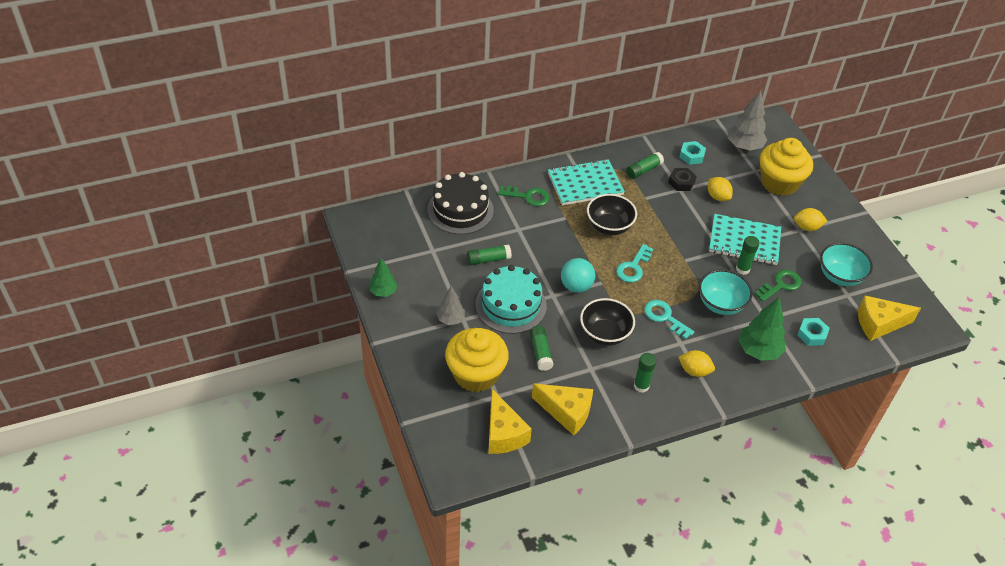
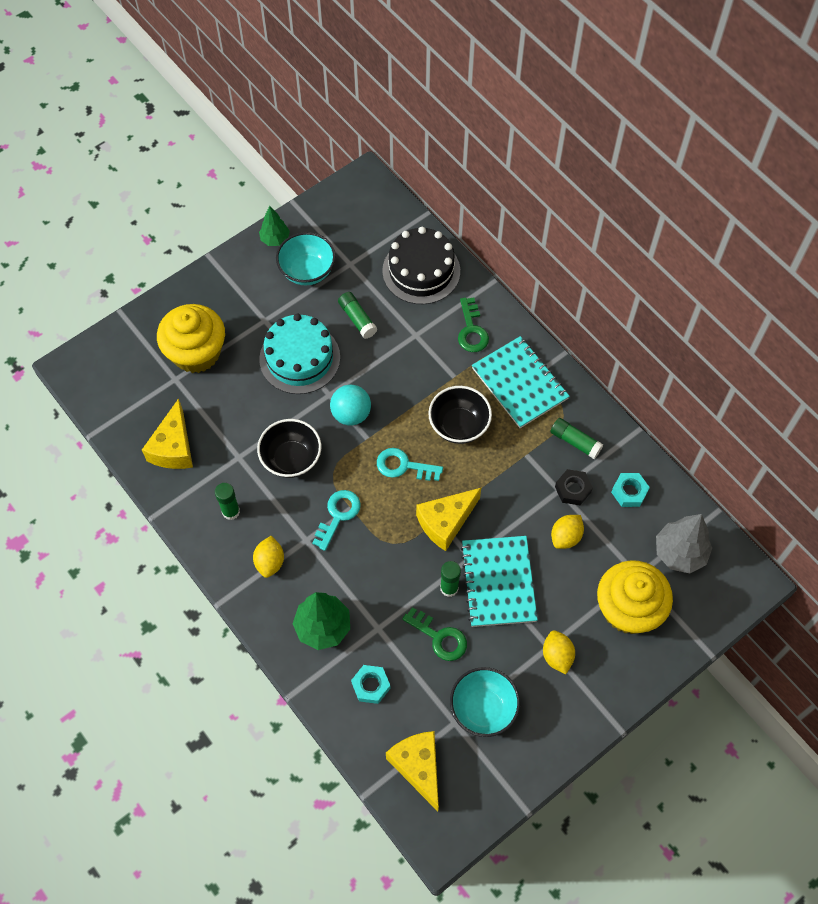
camera: 75 degrees right, 15 degrees up
(450, 319) = (260, 309): grey tree -> none
(503, 433) = (130, 397): yellow cheese -> yellow cheese (445, 522)
(540, 352) = (245, 403): green glue stick -> none
(721, 304) = (381, 573): turquoise bowl -> turquoise bowl (307, 271)

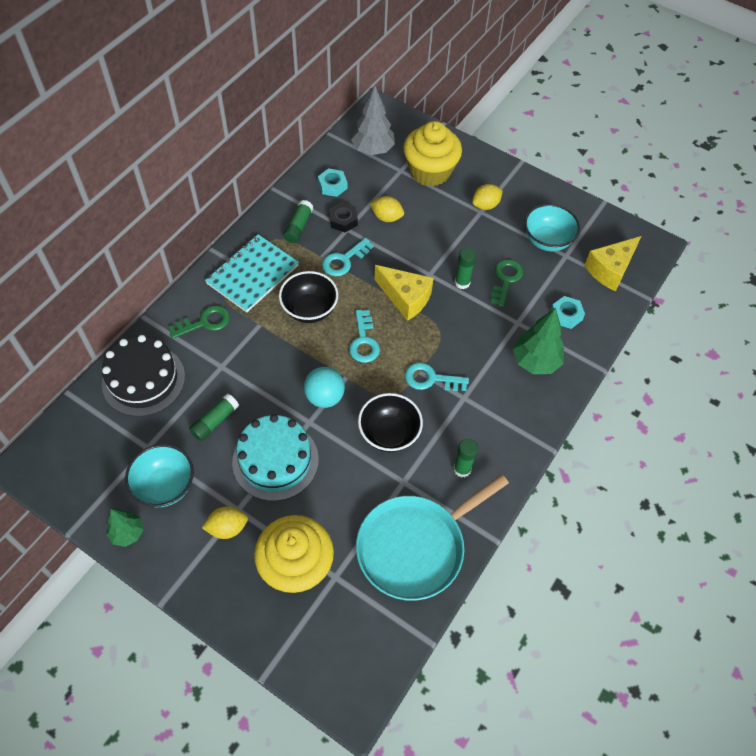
camera: 110 degrees left, 5 degrees down
(173, 447) = (415, 547): yellow cheese -> turquoise pan
(270, 562) = (496, 420): yellow lemon -> yellow lemon (227, 528)
(498, 582) = (443, 252): turquoise notebook -> none
(514, 475) = (344, 260): none -> turquoise key

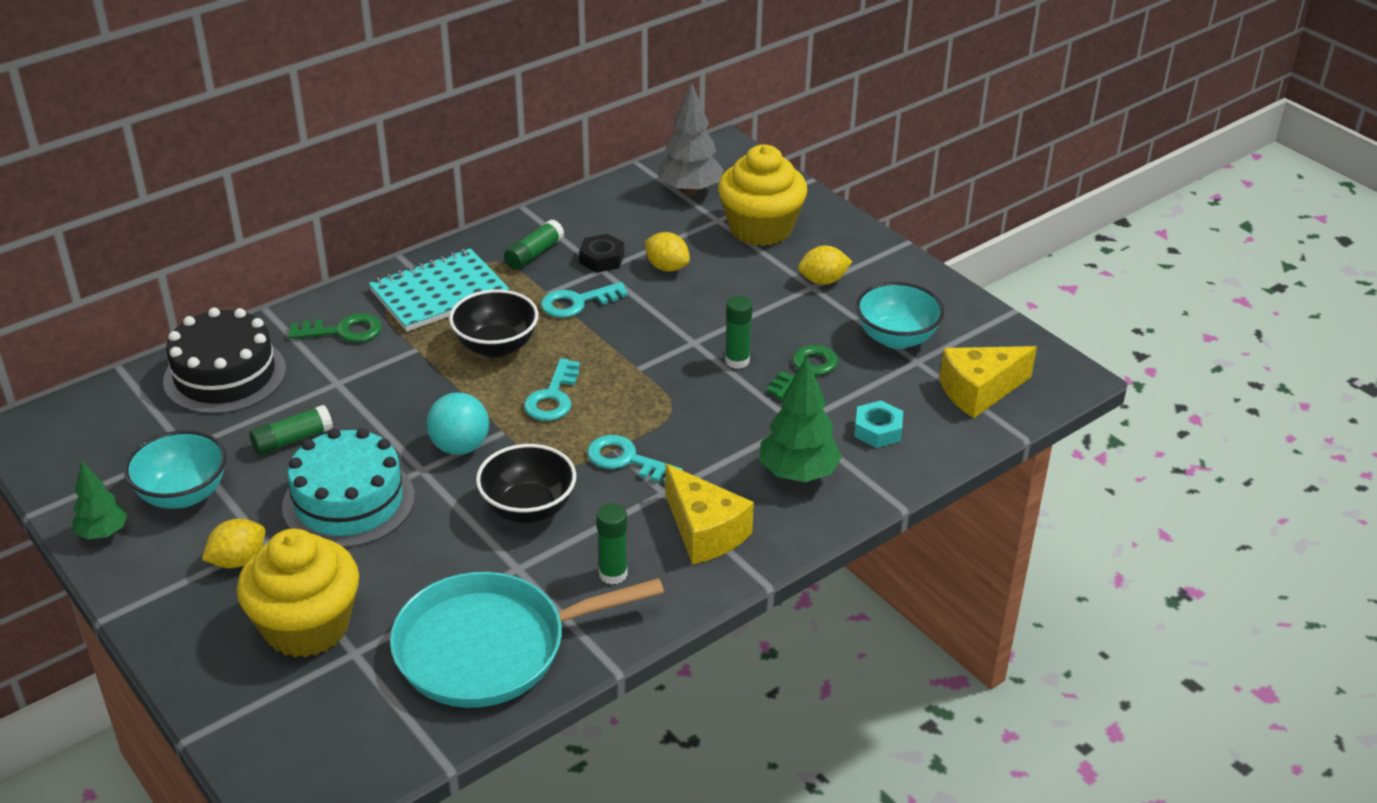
camera: 20 degrees right, 20 degrees down
(227, 528) = (238, 560): yellow lemon -> yellow lemon turned 45 degrees counterclockwise
(332, 186) = (608, 219): turquoise nut -> none
(405, 298) = (642, 361): yellow cheese -> yellow cheese (704, 531)

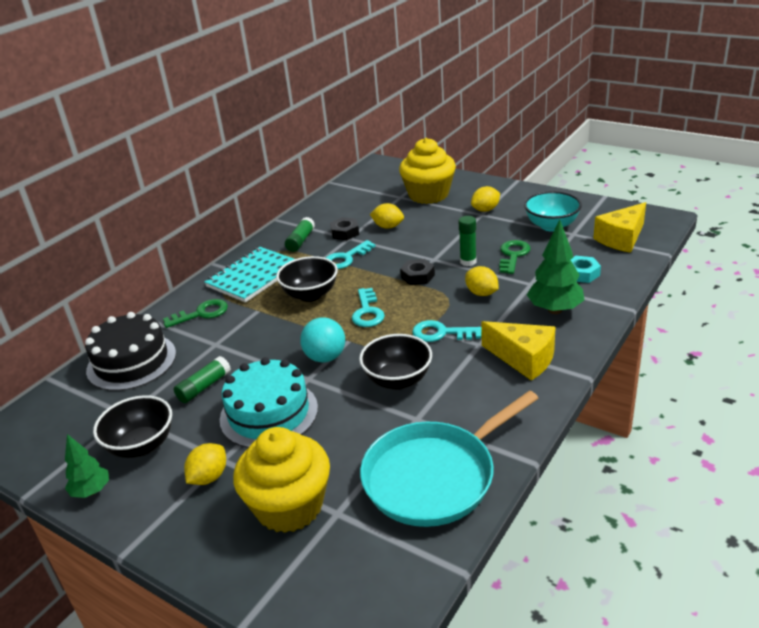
camera: 15 degrees left, 5 degrees down
(183, 494) = (141, 446): turquoise bowl -> black bowl
(613, 574) = (484, 402): green glue stick -> none
(653, 363) = (417, 276): none -> black nut
(689, 190) = (373, 187): grey tree -> none
(720, 417) = (481, 293): none -> yellow lemon

